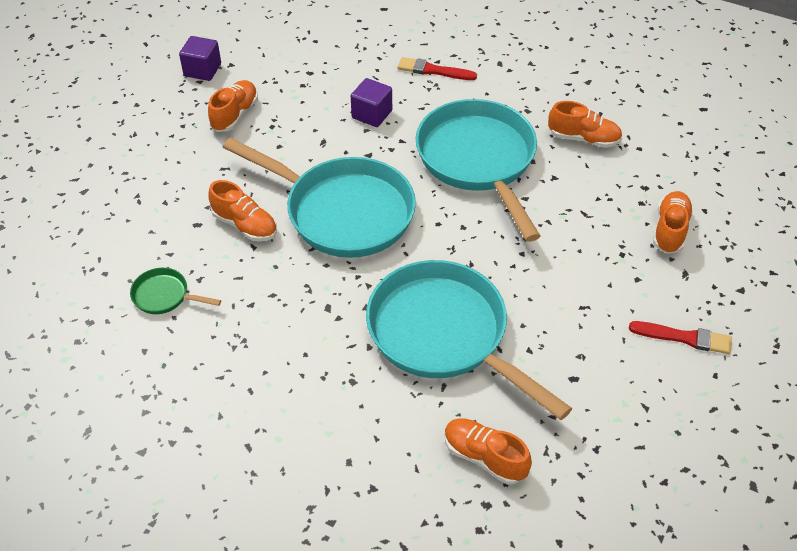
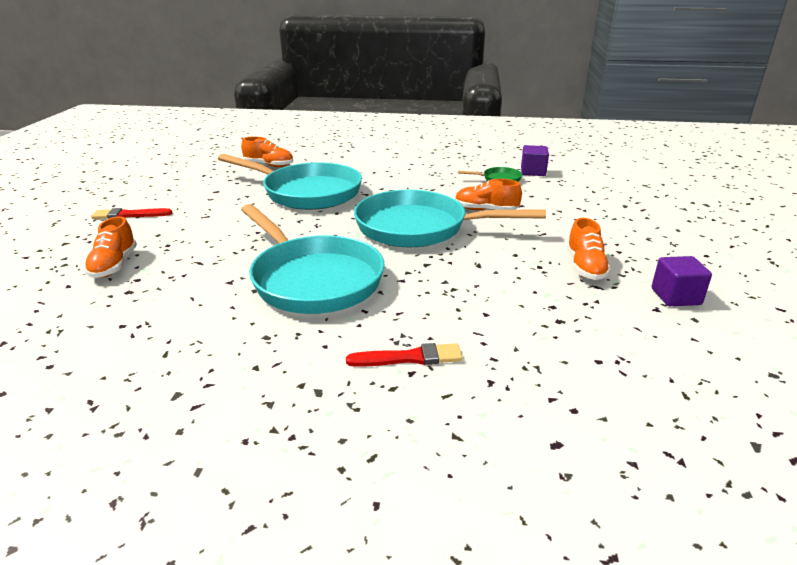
camera: 160 degrees right, 20 degrees down
(372, 114) = (450, 295): purple cube -> purple cube (533, 172)
(583, 139) = (193, 321): orange shoe -> none

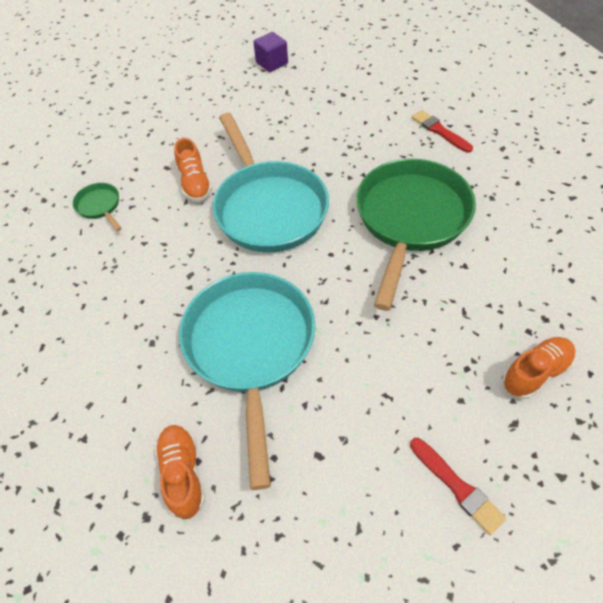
camera: 120 degrees left, 25 degrees up
(313, 279) = (410, 219): turquoise pan -> green pan
(533, 172) = (60, 190): purple cube -> none
(585, 267) = (263, 102): orange shoe -> none

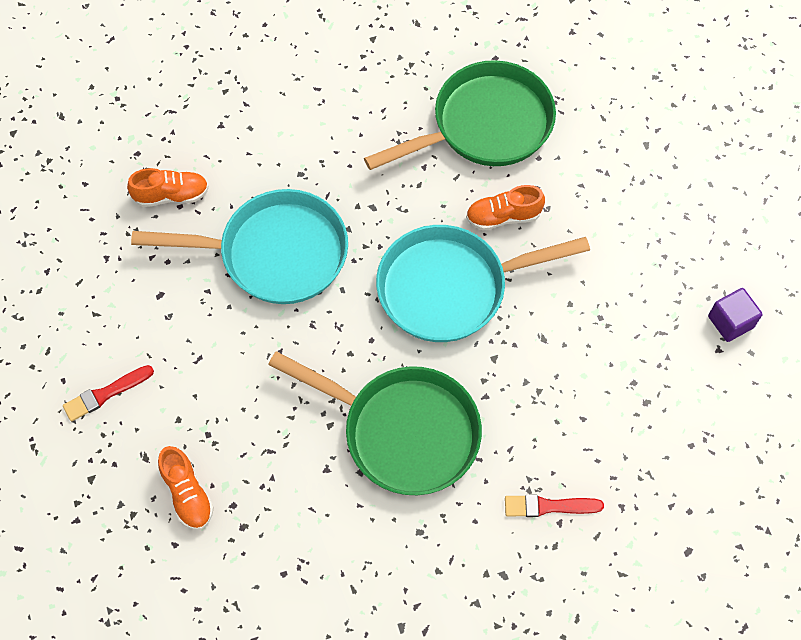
camera: 95 degrees right, 10 degrees up
(100, 206) = (485, 125): green pan -> green pan, size x2.41
(440, 131) = (549, 506): red brush -> red brush turned 150 degrees counterclockwise

